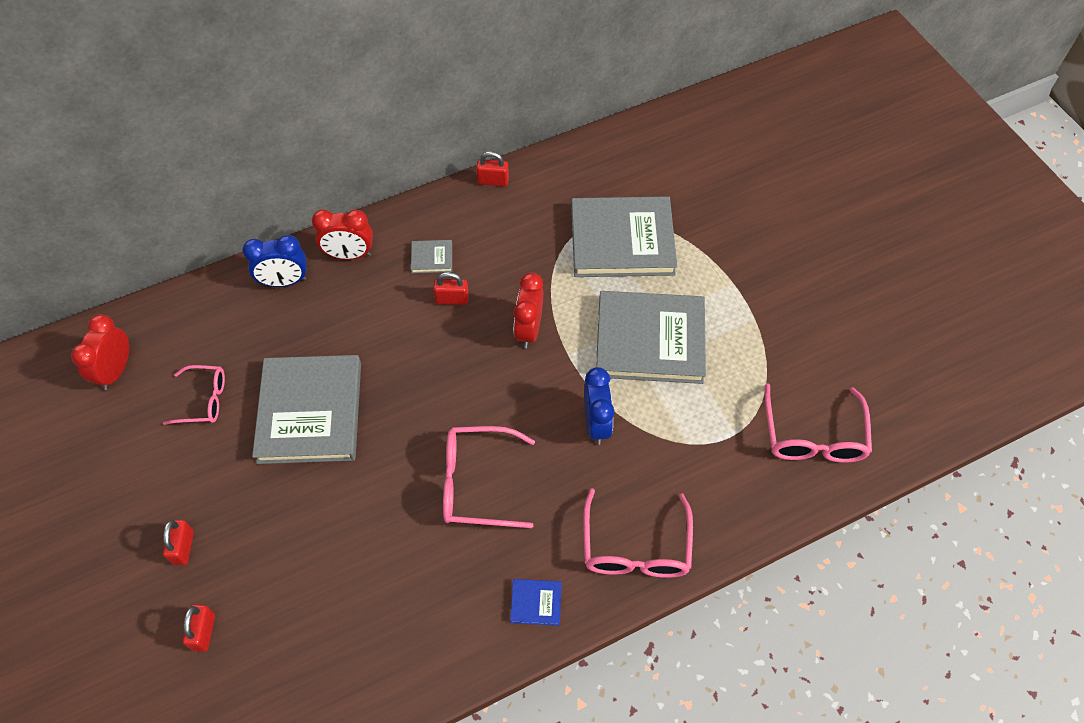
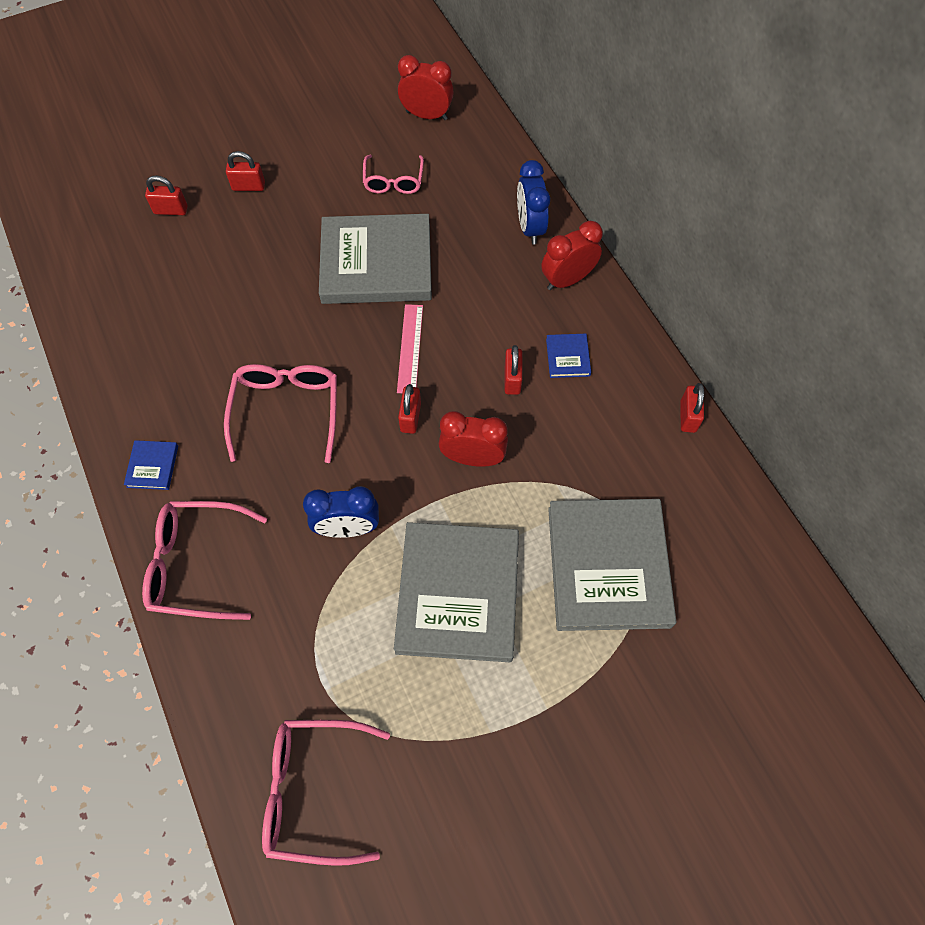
camera: 90 degrees right, 5 degrees up
(349, 255) = (567, 280): red clock -> red clock turned 60 degrees clockwise
(413, 380) = (410, 348): none -> pink ruler
(432, 258) = (568, 357): grey book -> blue book
(487, 378) = (410, 417): none -> red padlock

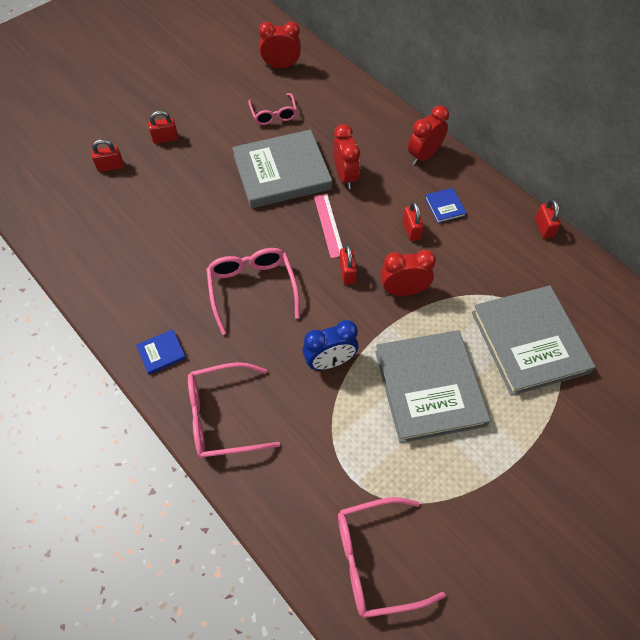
camera: 15 degrees left, 5 degrees down
(152, 466) = (161, 353): blue book -> blue book turned 75 degrees clockwise
(454, 287) = (345, 176): none -> red clock
(530, 227) = (384, 126): blue clock -> none

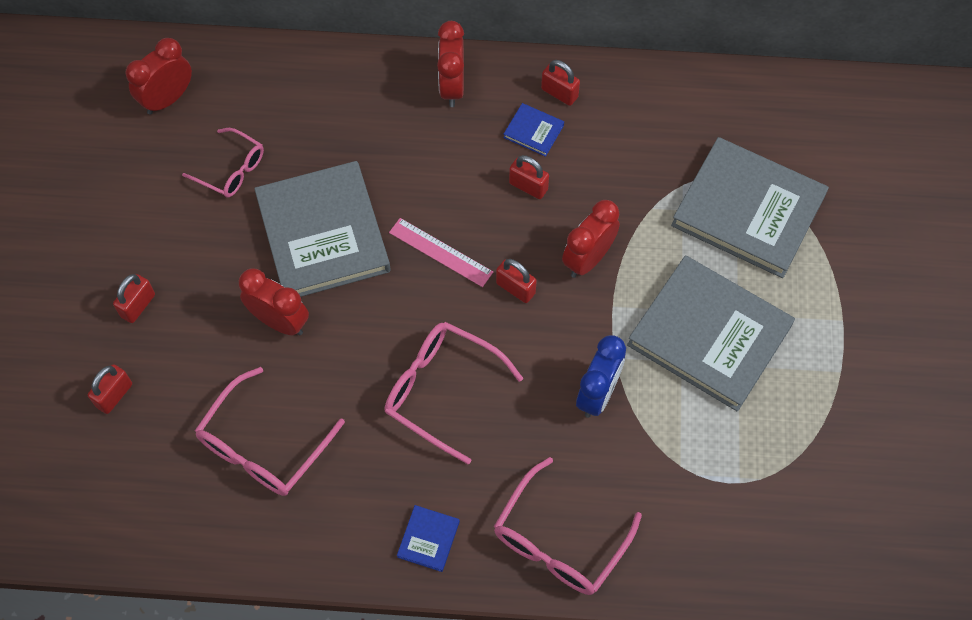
camera: 45 degrees left, 5 degrees up
(282, 172) = (323, 234): grey book -> grey book turned 45 degrees counterclockwise
(345, 176) = (396, 181): red clock -> red clock (280, 321)
(376, 560) = (821, 530): pink glasses -> pink glasses (263, 446)
(543, 228) = (648, 76): red padlock -> red padlock (559, 93)

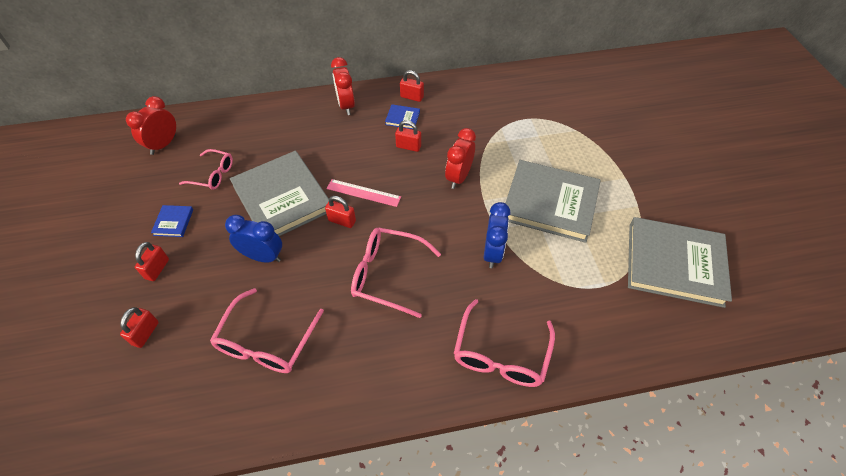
camera: 15 degrees left, 10 degrees down
(280, 321) = (263, 256): red clock -> blue clock
(428, 539) = (406, 377): blue book -> blue book (173, 222)
(515, 288) = (418, 203): red padlock -> red padlock (342, 221)
(748, 210) = (544, 133): grey book -> grey book (674, 264)

